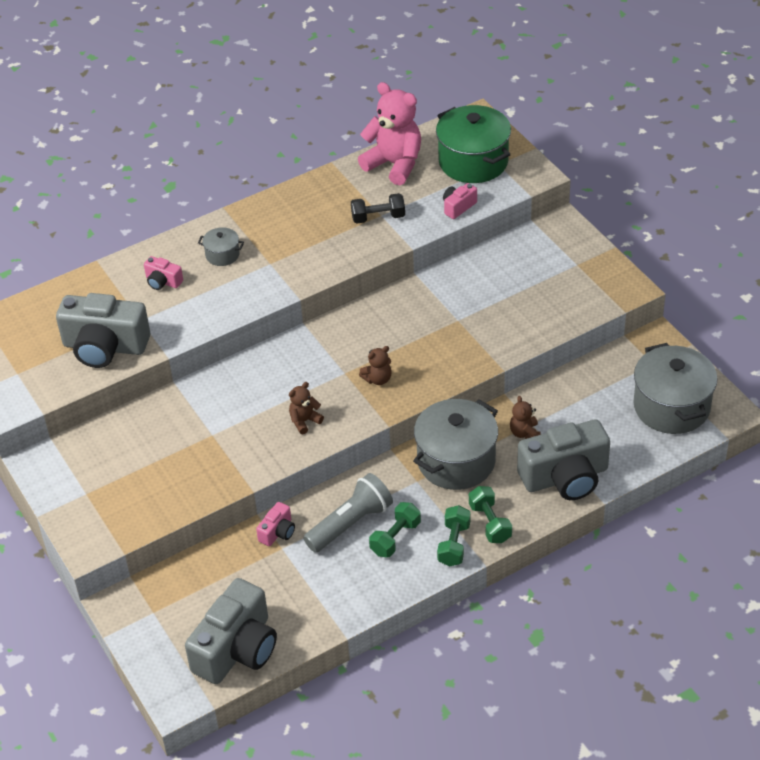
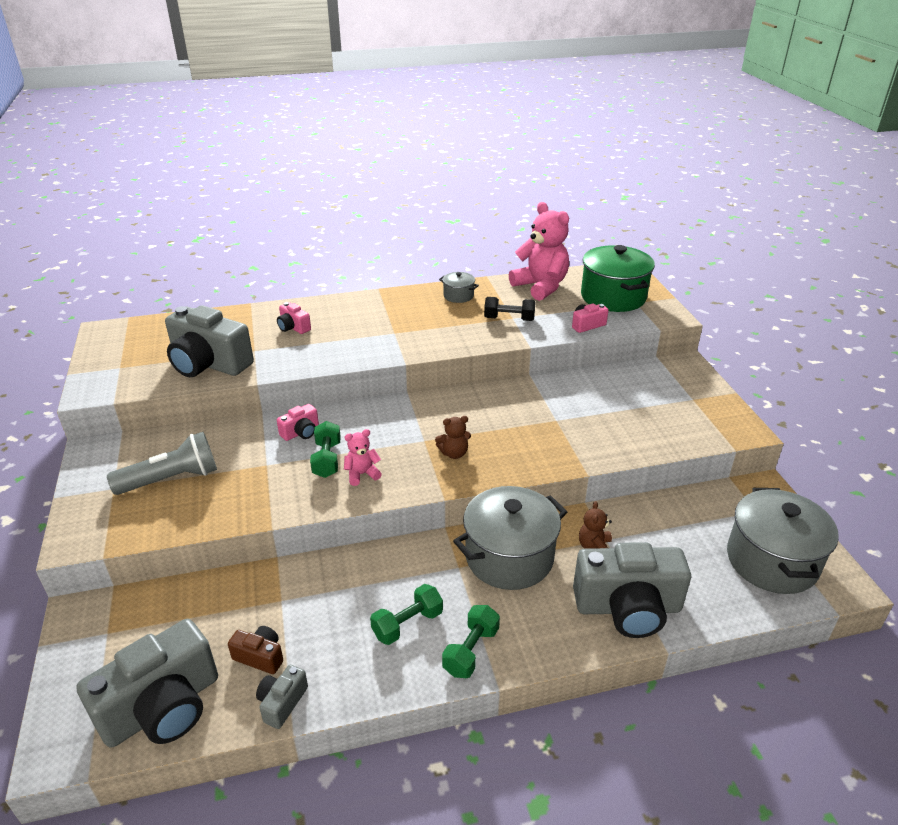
camera: 15 degrees right, 10 degrees down
(222, 255) = (357, 319): grey pot -> grey pot (458, 296)
(278, 532) = (286, 581): pink camera -> pink camera (301, 432)
(290, 594) = (260, 656): none -> brown camera
(304, 421) = (362, 474): brown teddy bear -> pink teddy bear
(326, 620) = (282, 703): none -> grey camera
(350, 524) = (366, 594): grey flashlight -> grey flashlight (171, 479)
(490, 523) = (522, 637): green dumbbell -> green dumbbell (327, 459)

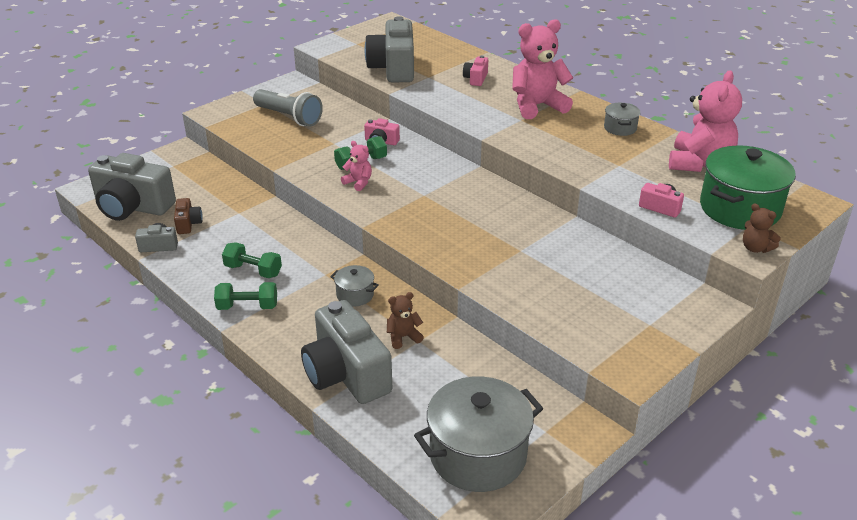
camera: 60 degrees right, 0 degrees up
(380, 317) = (537, 106): none -> pink teddy bear
(454, 453) = (421, 213): brown teddy bear -> brown teddy bear (755, 248)
(509, 319) = (614, 164): black dumbbell -> none
(509, 557) = (355, 295): grey pot -> grey pot, size x0.47

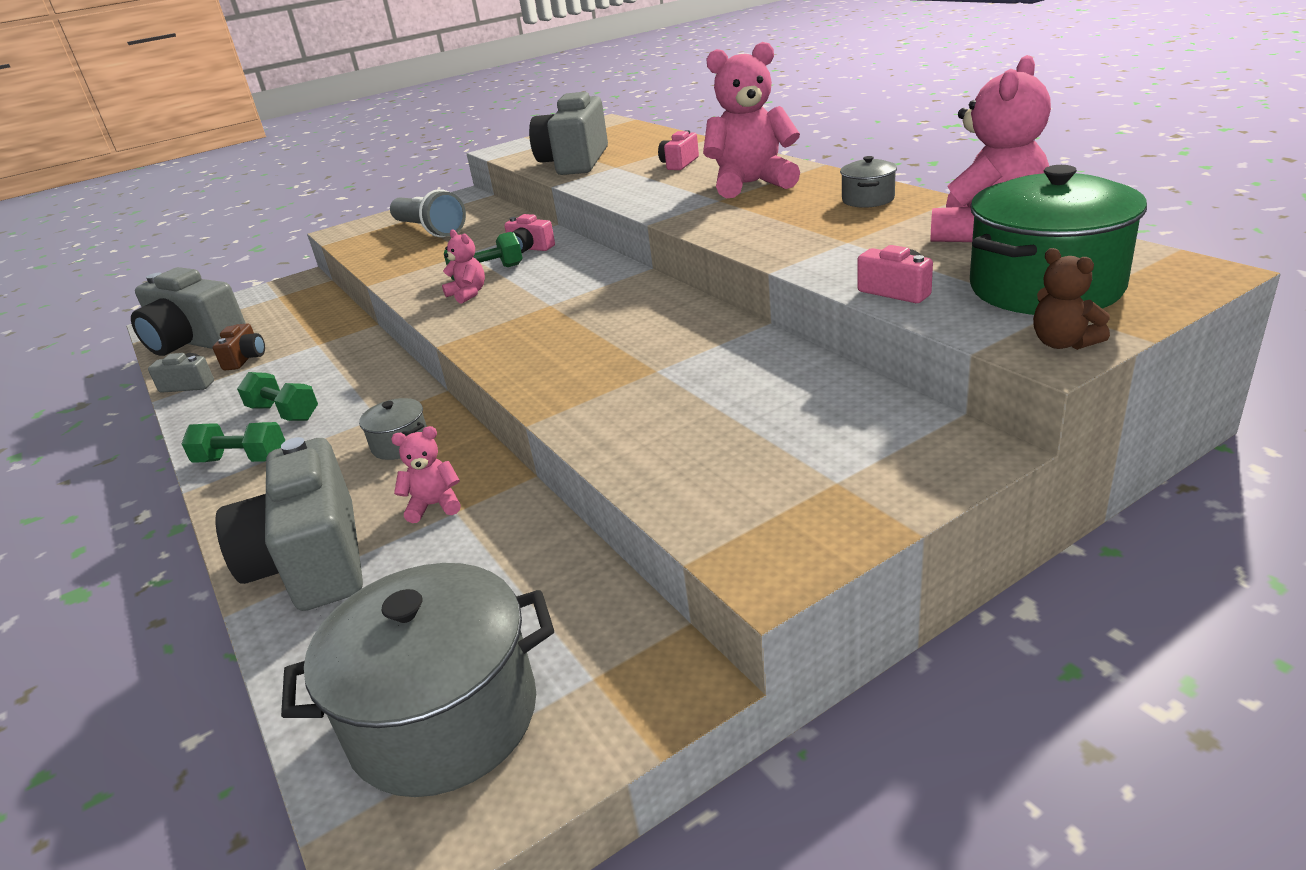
camera: 15 degrees right, 5 degrees down
(403, 337) = (434, 505): brown teddy bear -> pink teddy bear

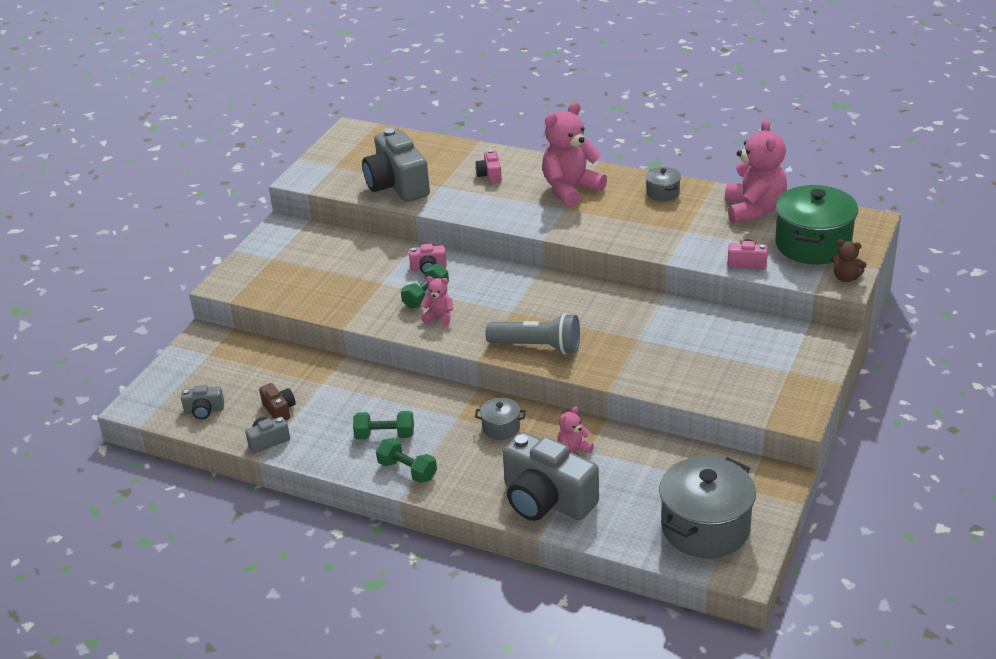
camera: 35 degrees left, 5 degrees up
(195, 342) = (204, 410): grey camera -> grey camera, size x0.45
(242, 460) = (407, 470): green dumbbell -> green dumbbell turned 60 degrees clockwise
(429, 230) = (311, 267): grey flashlight -> grey flashlight (537, 347)

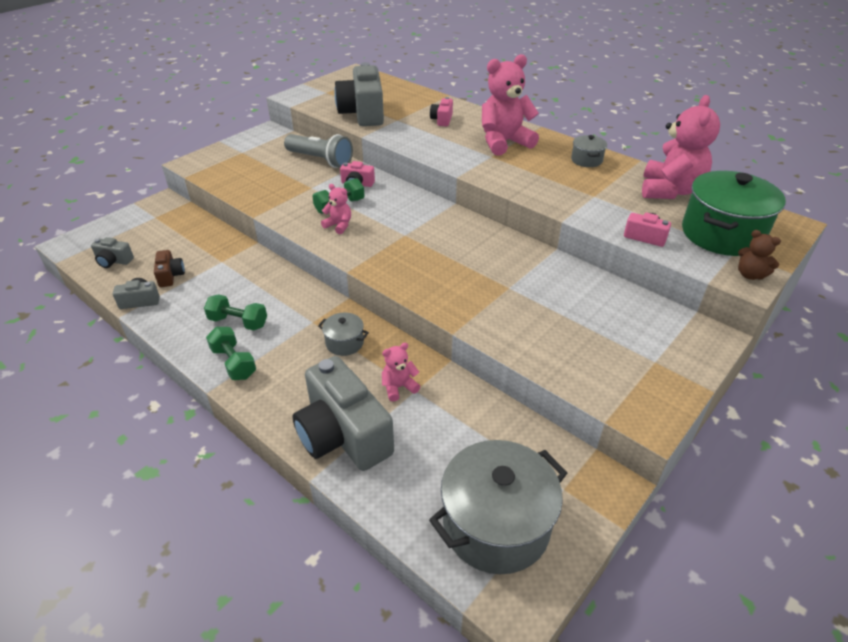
camera: 15 degrees right, 5 degrees up
(537, 347) = (409, 272): grey flashlight -> grey flashlight (320, 160)

